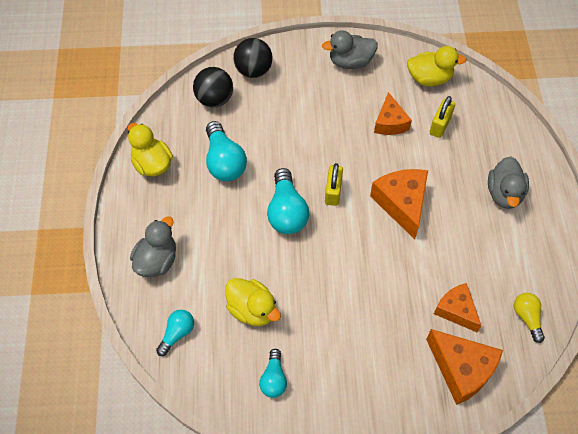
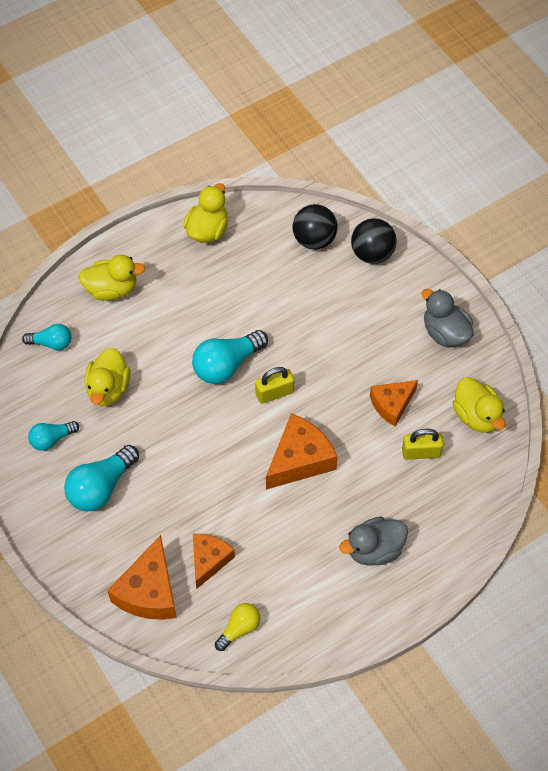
camera: 60 degrees right, 0 degrees up
(157, 260) = (111, 289): grey duck -> yellow duck
(224, 161) = (248, 285): turquoise light bulb -> turquoise light bulb (101, 487)

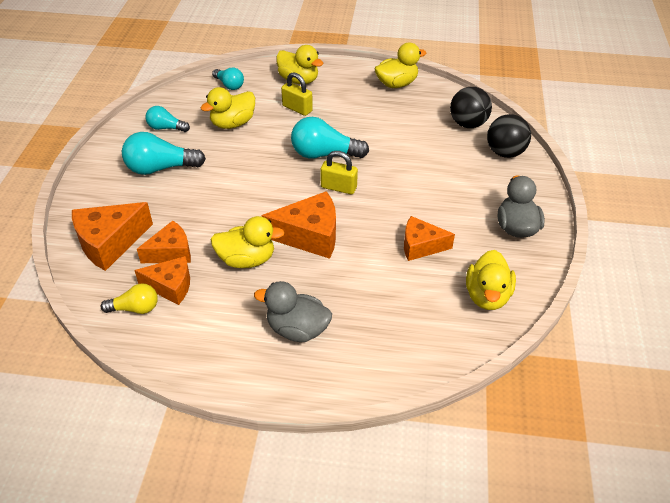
camera: 40 degrees right, 15 degrees down
(244, 589) = (170, 286): none -> orange cheese
(275, 520) = (247, 260): none -> yellow duck
(421, 452) = (411, 290): yellow padlock -> yellow padlock (297, 108)

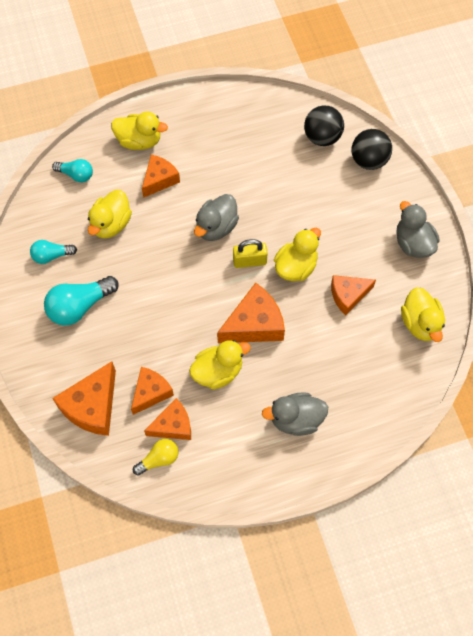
camera: 25 degrees left, 20 degrees up
(297, 108) = (159, 180): yellow padlock -> orange cheese
(324, 154) = (216, 227): turquoise light bulb -> grey duck
(396, 84) = (234, 109): yellow duck -> yellow duck (296, 267)

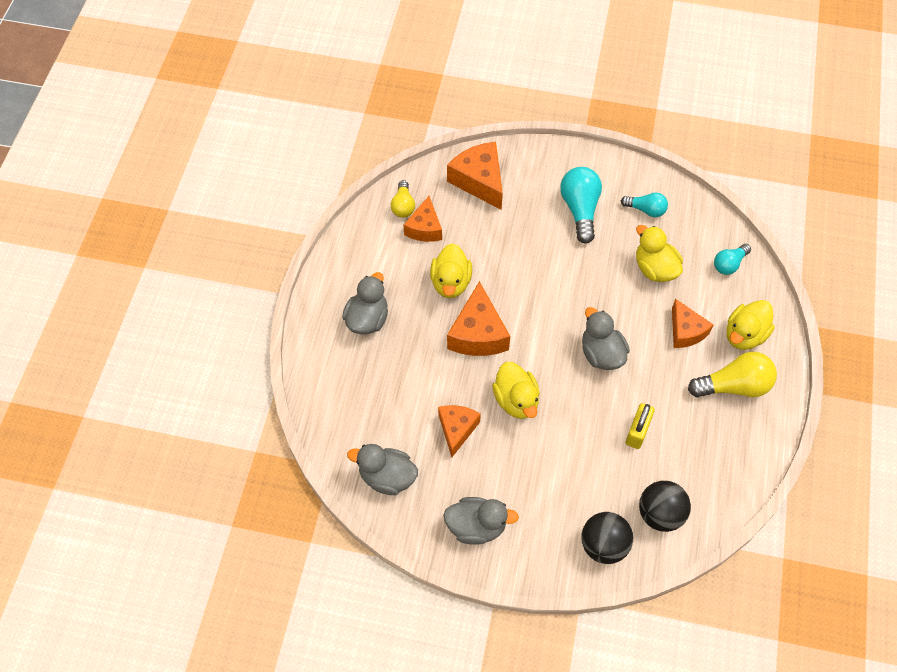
camera: 120 degrees right, 5 degrees down
(52, 256) = (645, 210): turquoise light bulb -> turquoise light bulb turned 90 degrees clockwise
(151, 392) = (464, 226): orange cheese -> none
(189, 132) = (733, 386): none -> yellow light bulb
(249, 261) = (546, 363): yellow padlock -> yellow padlock (637, 432)
(420, 323) = (387, 477): yellow duck -> grey duck

